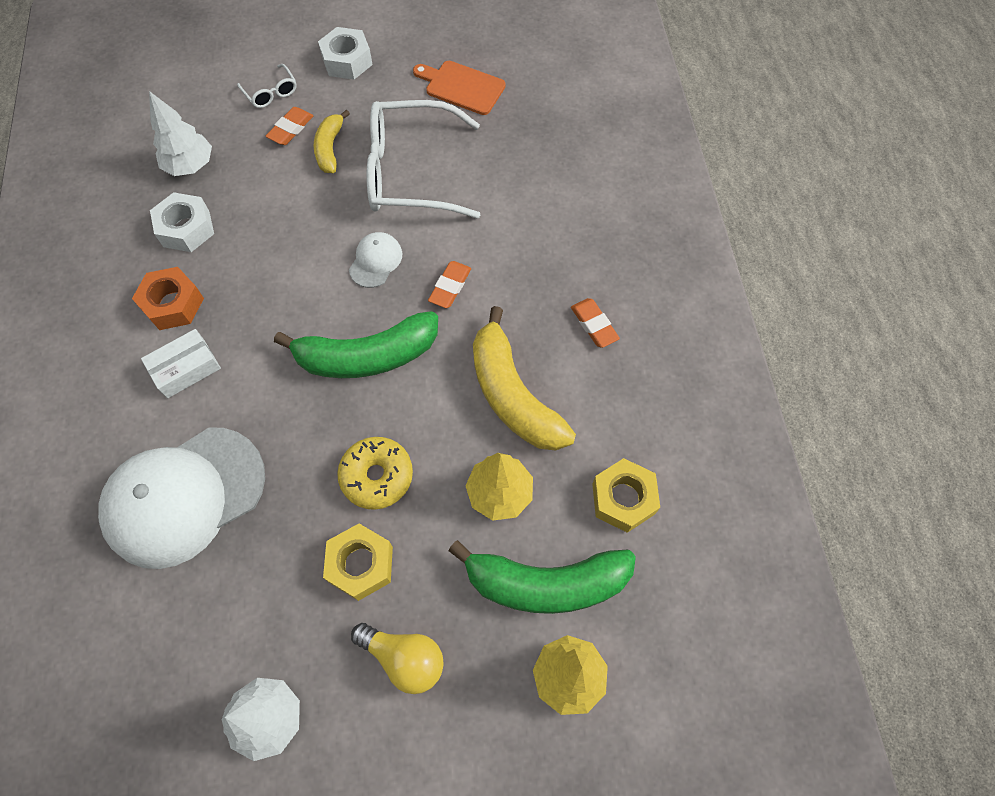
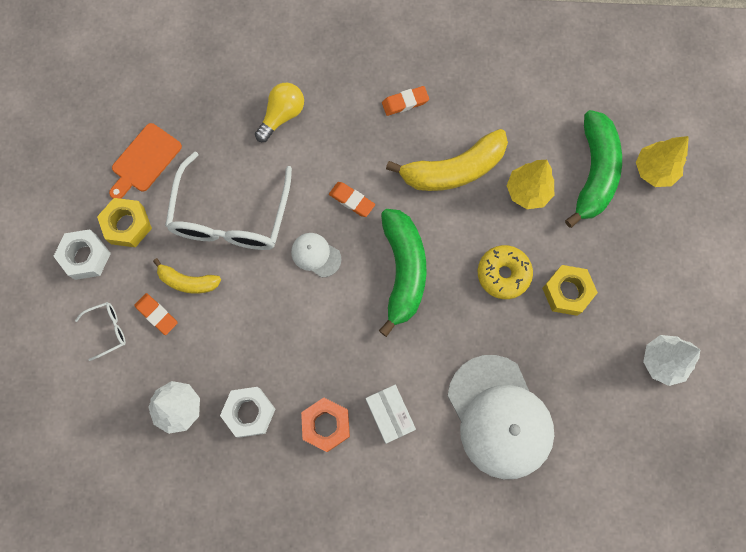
camera: 80 degrees left, 10 degrees up
(404, 658) = (633, 270): yellow light bulb -> yellow light bulb (282, 115)
(623, 498) = (542, 112): yellow nut -> yellow nut (127, 225)

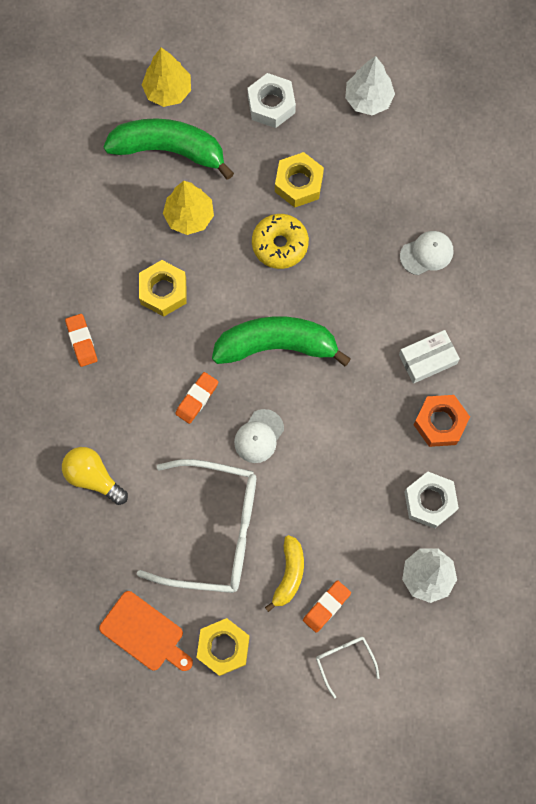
camera: 90 degrees left, 0 degrees up
(86, 257) = (260, 693): white nut -> white nut (271, 105)
(453, 170) = (163, 291): yellow banana -> yellow nut
(499, 417) = (426, 253): white cap -> white cap, size x0.44

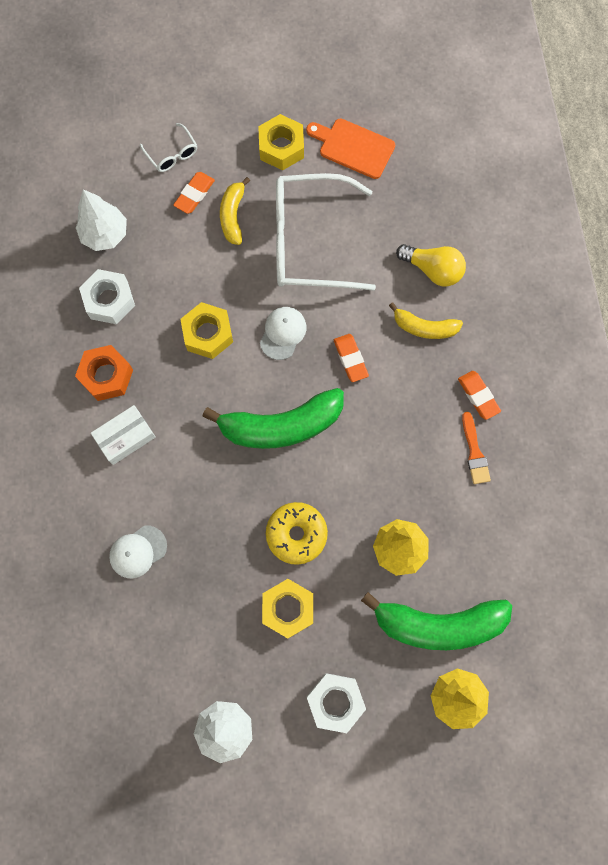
camera: 170 degrees right, 0 degrees up
(99, 289) = (474, 452): none -> orange brush
(117, 418) = (424, 327): none -> yellow banana
(163, 291) = (408, 461): yellow nut -> yellow nut (208, 334)
(197, 398) = (350, 359): orange eraser -> orange eraser turned 45 degrees counterclockwise

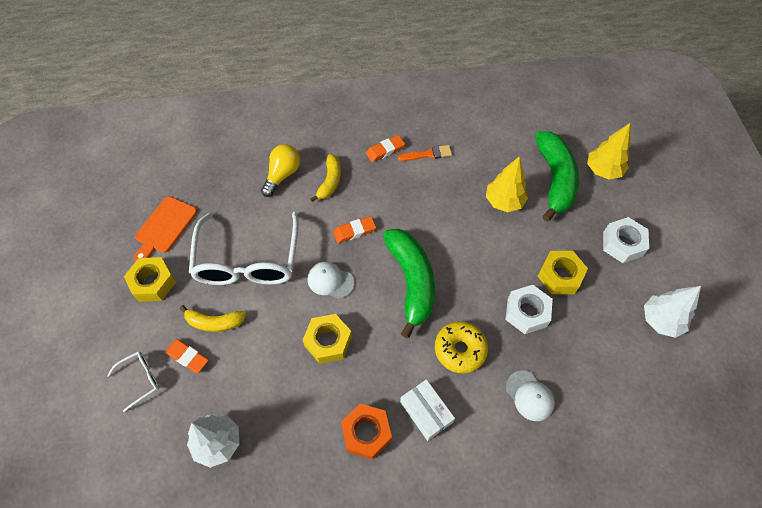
camera: 90 degrees left, 15 degrees down
(109, 300) = (289, 434): white nut -> white nut (526, 312)
(296, 534) = (500, 270): yellow donut -> yellow donut (460, 350)

